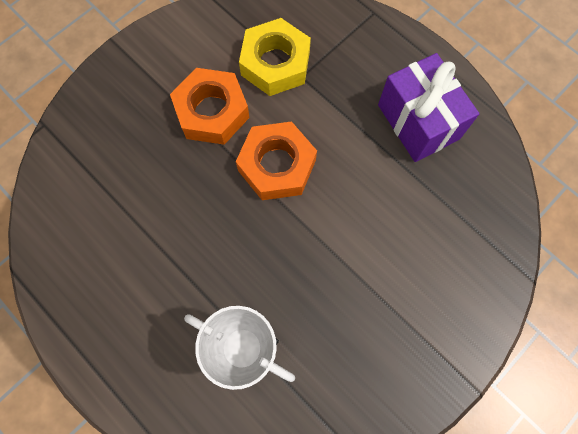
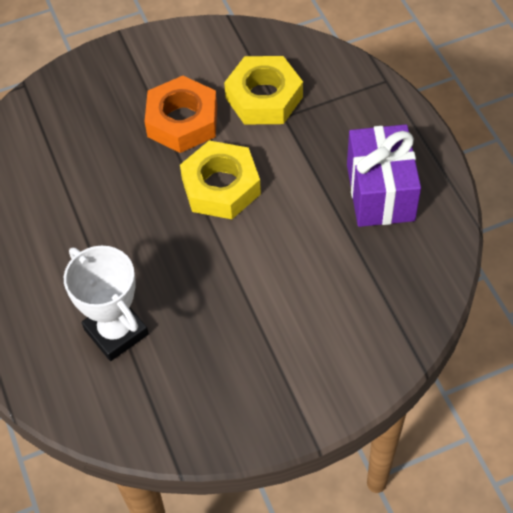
camera: 25 degrees right, 15 degrees down
(277, 165) = (221, 187): orange nut -> yellow nut

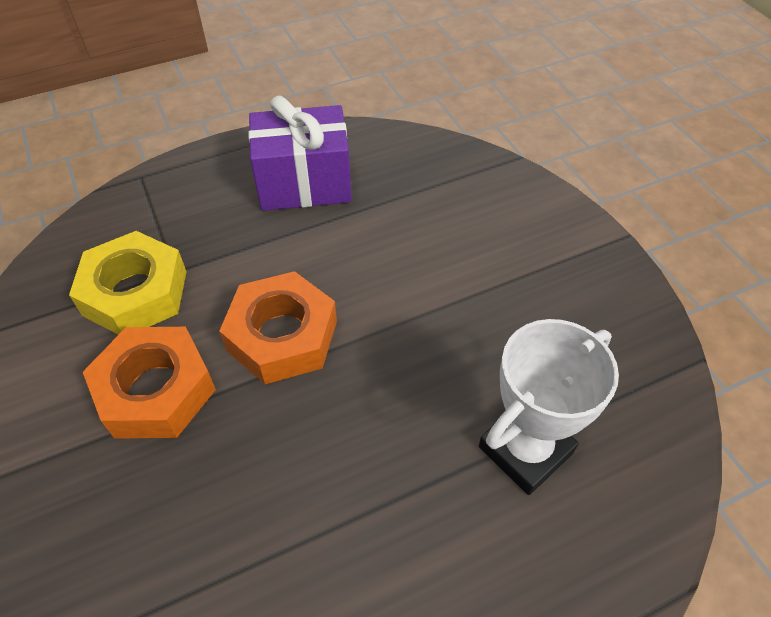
camera: 95 degrees left, 5 degrees down
(221, 187) = (282, 336): yellow nut -> orange nut

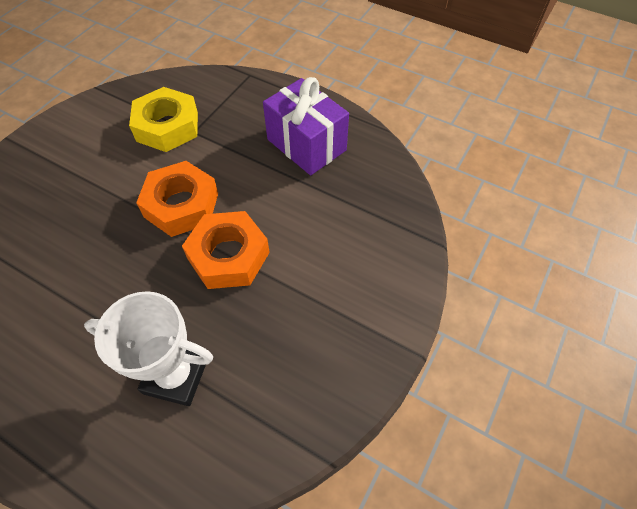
camera: 55 degrees right, 5 degrees up
(156, 390) = (111, 175): orange nut -> orange nut (228, 256)

